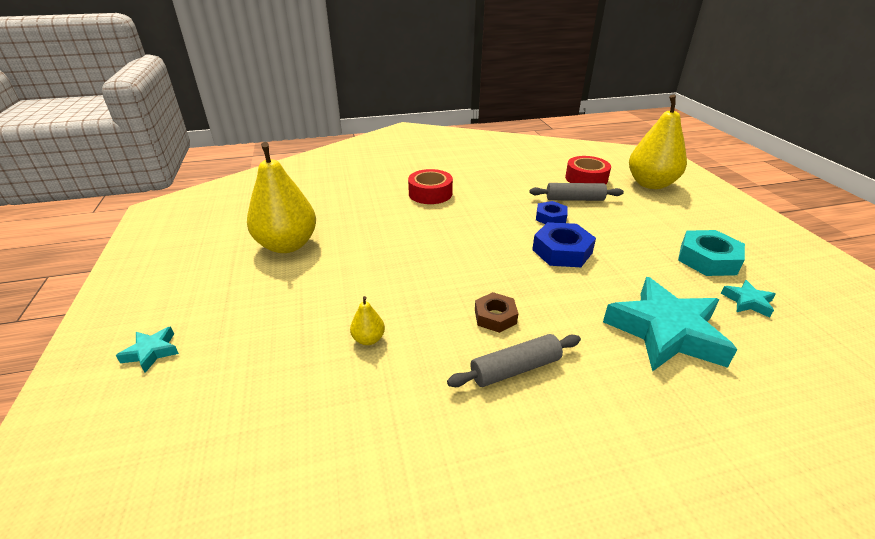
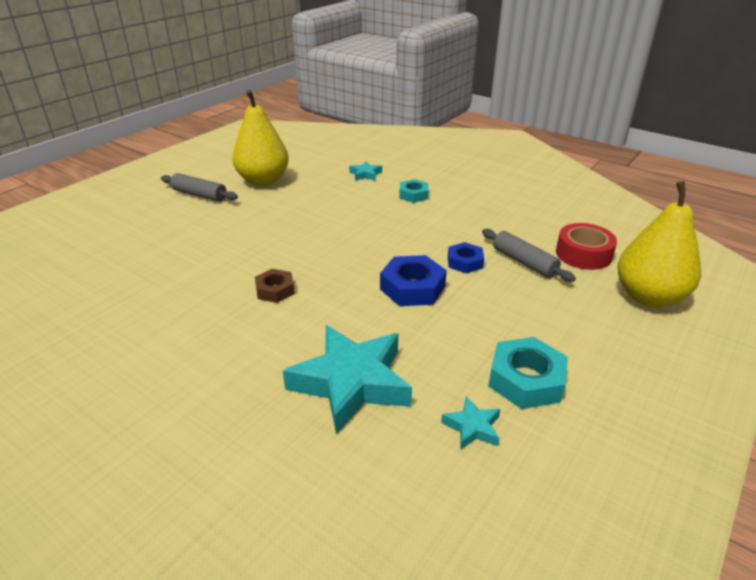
camera: 50 degrees right, 0 degrees up
(152, 352) = (121, 198): turquoise star -> turquoise star (365, 174)
(368, 339) = (196, 253): yellow pear -> none
(430, 193) = (413, 195): red tape -> turquoise nut
(515, 369) = (222, 321): grey rolling pin -> grey rolling pin (199, 195)

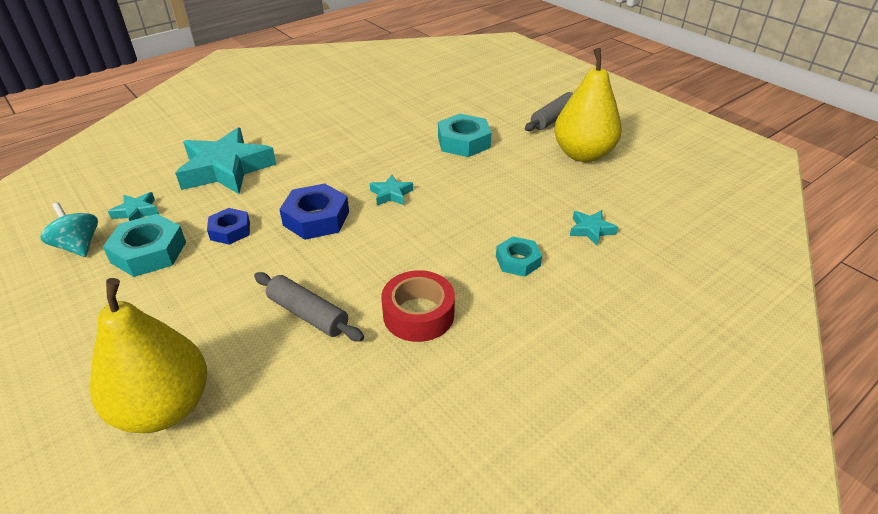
camera: 105 degrees right, 5 degrees up
(251, 233) = (463, 142): none -> turquoise nut
(275, 290) = (361, 147): brown nut -> none
(356, 256) = (391, 194): none -> turquoise star
(465, 262) = (337, 265): blue nut -> blue nut (230, 230)
(524, 262) = (308, 314): grey rolling pin -> grey rolling pin turned 60 degrees clockwise
(558, 448) = (78, 246): none -> turquoise spinning top
(583, 254) = (290, 383): red tape -> red tape (418, 314)

